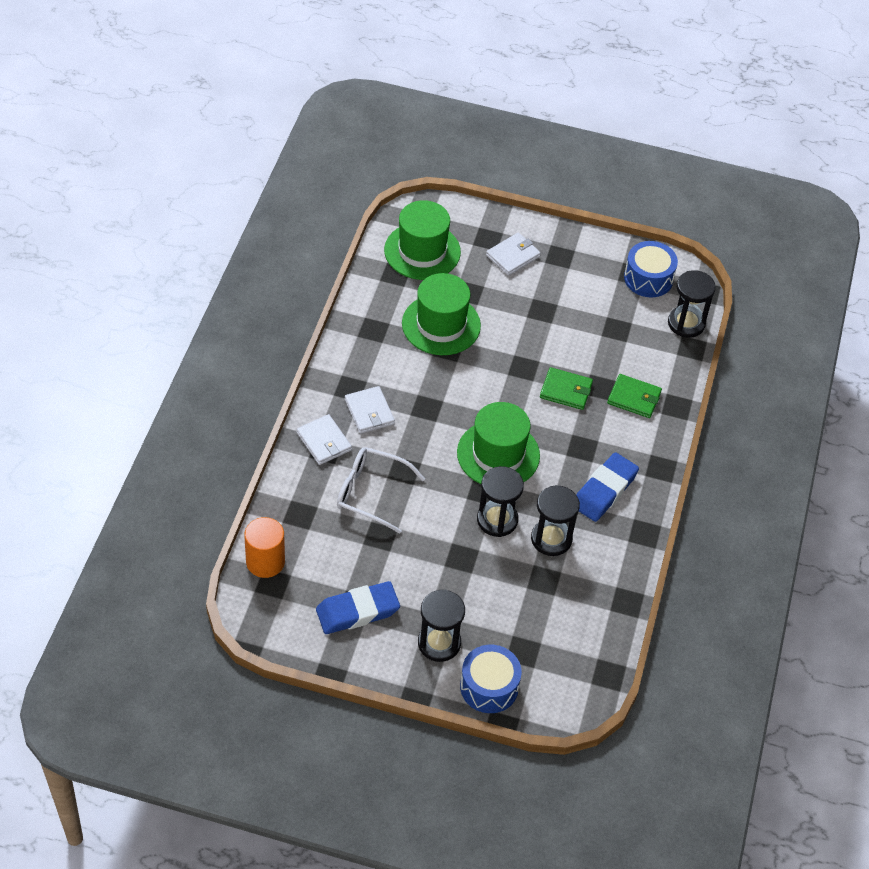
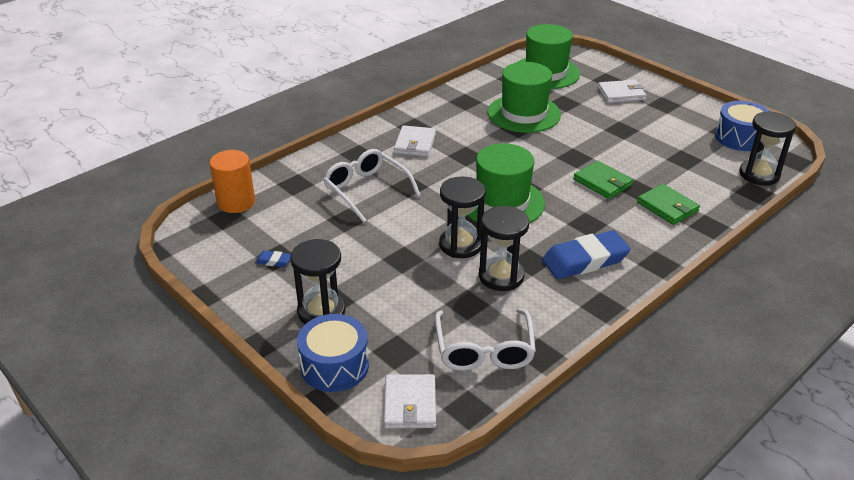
camera: 35 degrees right, 15 degrees down
(324, 441) = (360, 149): white wallet -> white wallet (410, 404)
(357, 611) = (274, 261): blue eraser -> blue eraser, size x0.43
(586, 617) = (484, 350): none -> white glasses

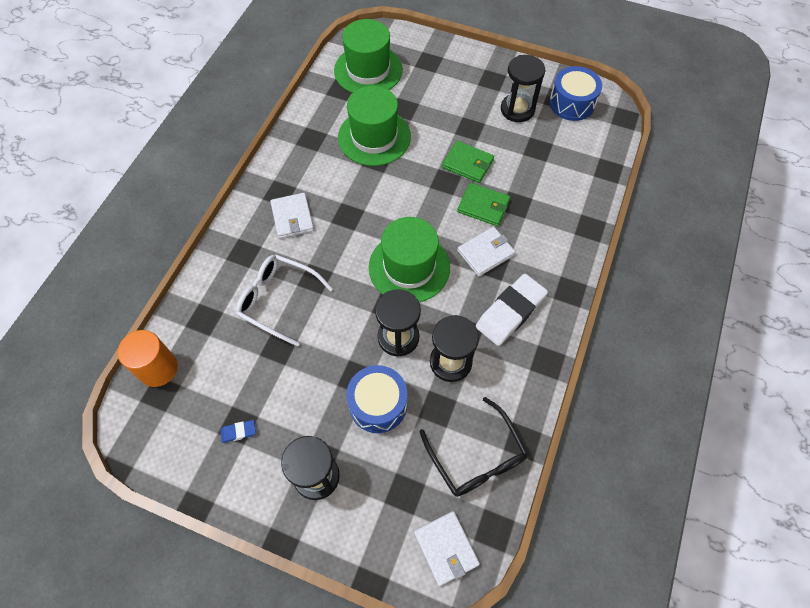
camera: 25 degrees left, 25 degrees up
(335, 366) = (361, 535): blue drum -> blue drum (378, 404)
(484, 350) = (476, 457): white glasses -> black glasses
(585, 260) = (510, 312): blue eraser -> white eraser
(621, 94) = (449, 78): white wallet -> white wallet (485, 253)
(667, 207) = (549, 217): green wallet -> green wallet (467, 163)
(759, 175) = (604, 146): black hourglass -> black hourglass (517, 109)

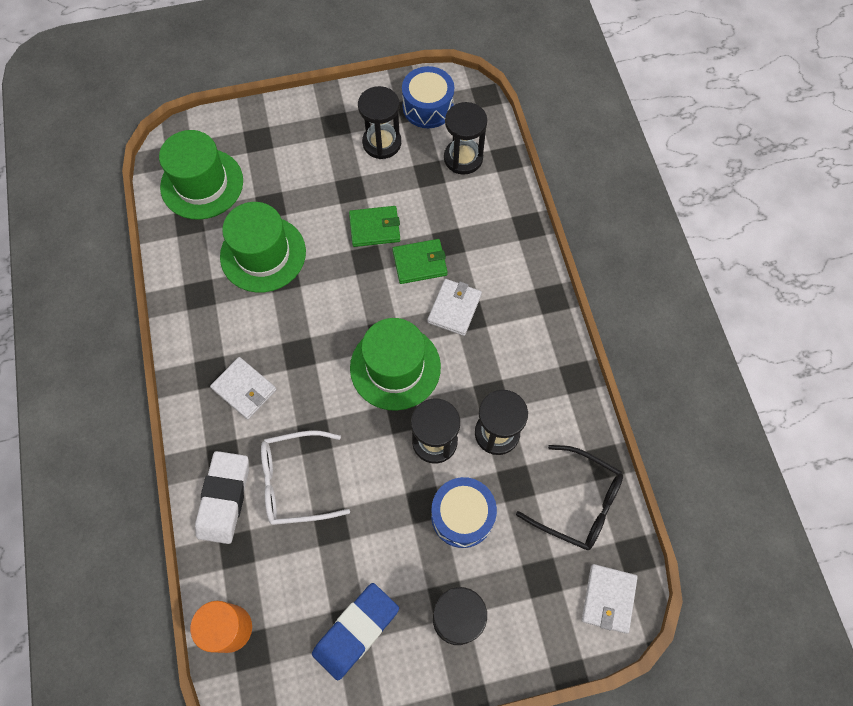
camera: 35 degrees left, 5 degrees up
(238, 432) = (356, 631): blue eraser -> blue eraser, size x2.32
(446, 548) = (608, 598): white wallet -> white wallet turned 75 degrees clockwise
(510, 312) = (515, 351): white eraser -> white eraser (224, 498)
(573, 152) = (463, 158): none -> black hourglass

